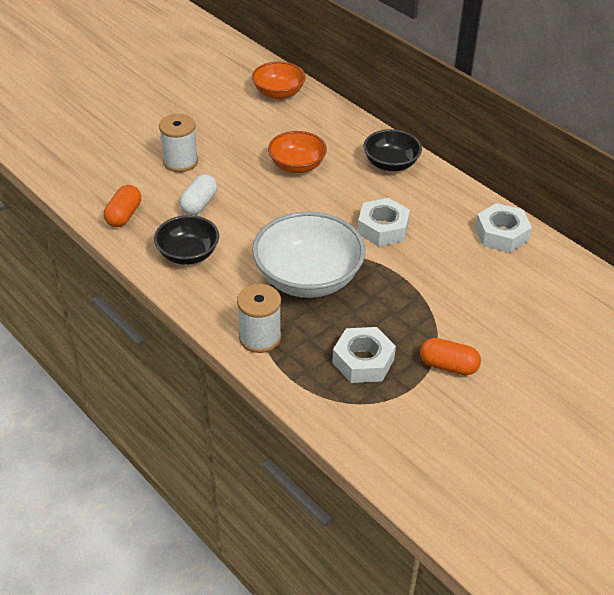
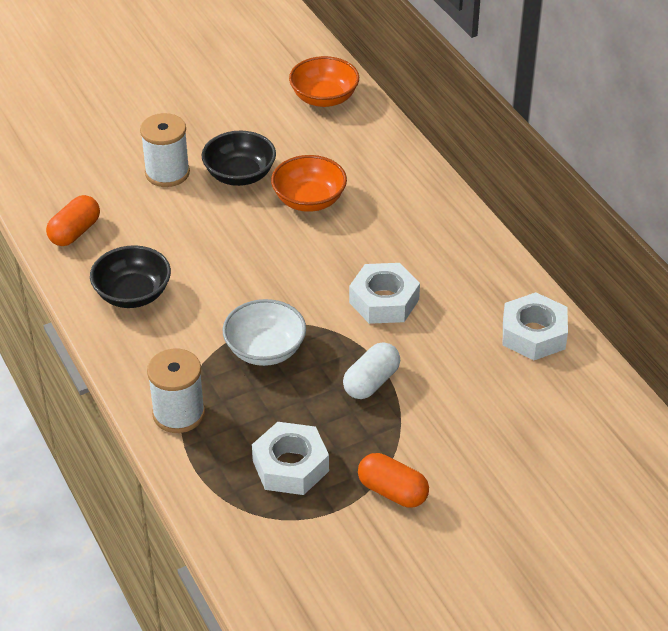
camera: 15 degrees right, 0 degrees up
(199, 204) = (169, 232): white capsule -> white capsule (371, 382)
(308, 278) = (265, 350): white bowl -> white bowl, size x0.60
(391, 164) = (429, 216): black bowl -> black bowl (240, 175)

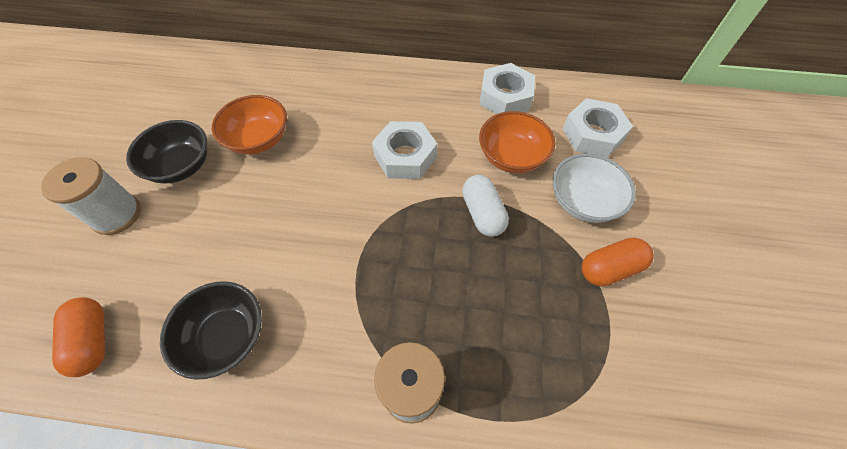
camera: 55 degrees left, 15 degrees up
(265, 350) = (390, 266): white bowl -> white bowl (583, 201)
(290, 466) = (538, 329): white nut -> white nut (593, 134)
(324, 98) = (170, 71): orange bowl -> orange bowl (511, 156)

